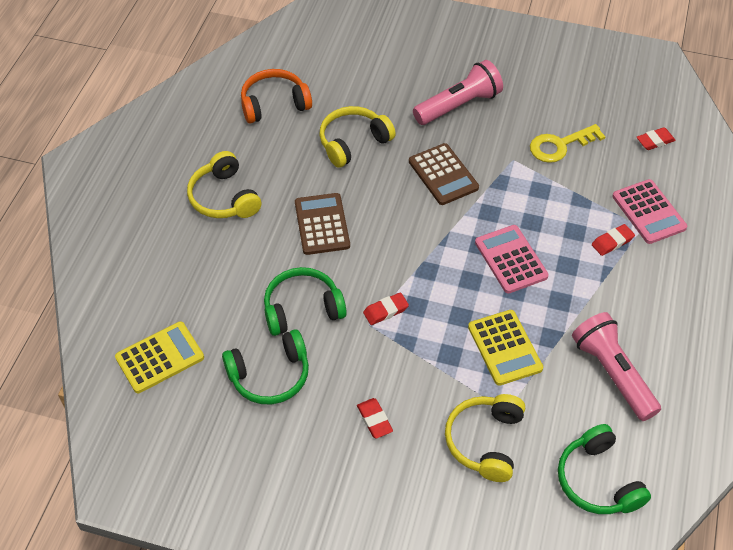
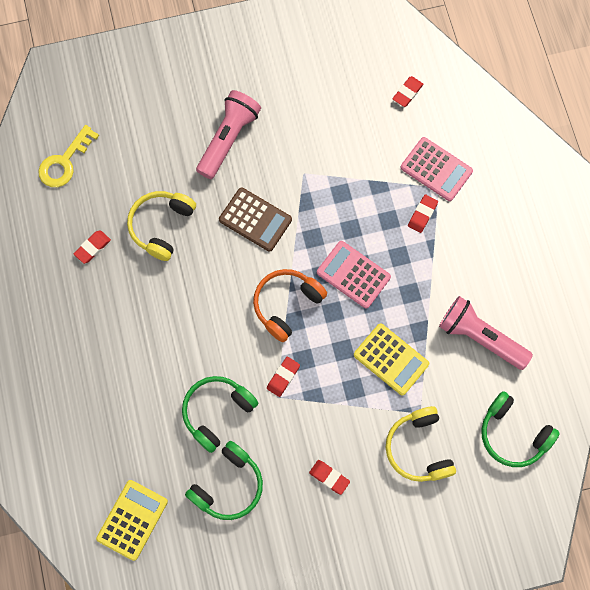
camera: 30 degrees left, 20 degrees up
(224, 198) = (87, 342): yellow headphones -> none
(274, 104) = (68, 221): orange headphones -> orange headphones (286, 304)
(281, 131) = (92, 248): none -> red eraser
(322, 224) = (185, 323): brown calculator -> none
(560, 145) = (334, 138): yellow key -> yellow key (65, 162)

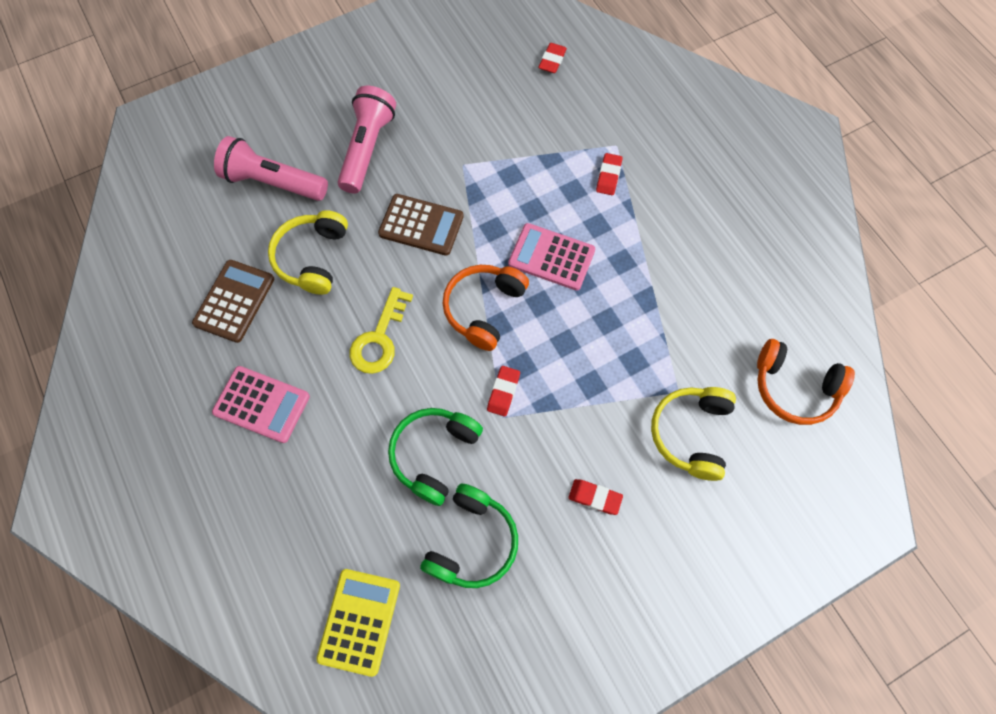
camera: 15 degrees left, 5 degrees down
(65, 162) = (180, 215): yellow key -> yellow key (379, 338)
(92, 248) = (234, 301): red eraser -> brown calculator
(391, 359) = (624, 339): yellow calculator -> none
(418, 448) = (690, 433): yellow headphones -> yellow headphones turned 45 degrees clockwise
(436, 169) = (608, 128): pink calculator -> pink calculator (262, 404)
(480, 337) = (717, 289): pink flashlight -> pink flashlight (273, 182)
(513, 434) = (794, 388): green headphones -> orange headphones

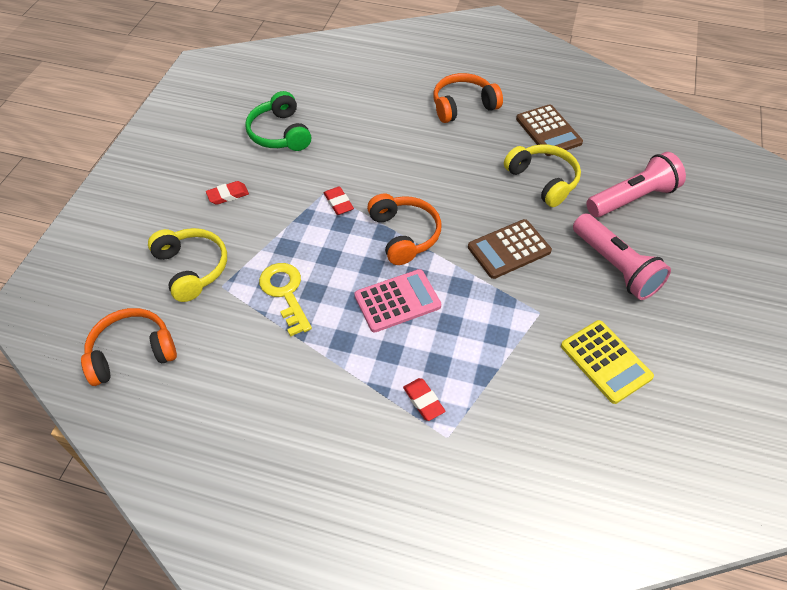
camera: 135 degrees right, 15 degrees down
(262, 404) = (463, 106): pink calculator -> orange headphones
(359, 621) = (303, 76): yellow calculator -> yellow calculator (605, 361)
(379, 338) = (445, 174): yellow key -> yellow key (285, 293)
(434, 454) = (344, 150): green headphones -> none
(552, 60) = (597, 474): red eraser -> none

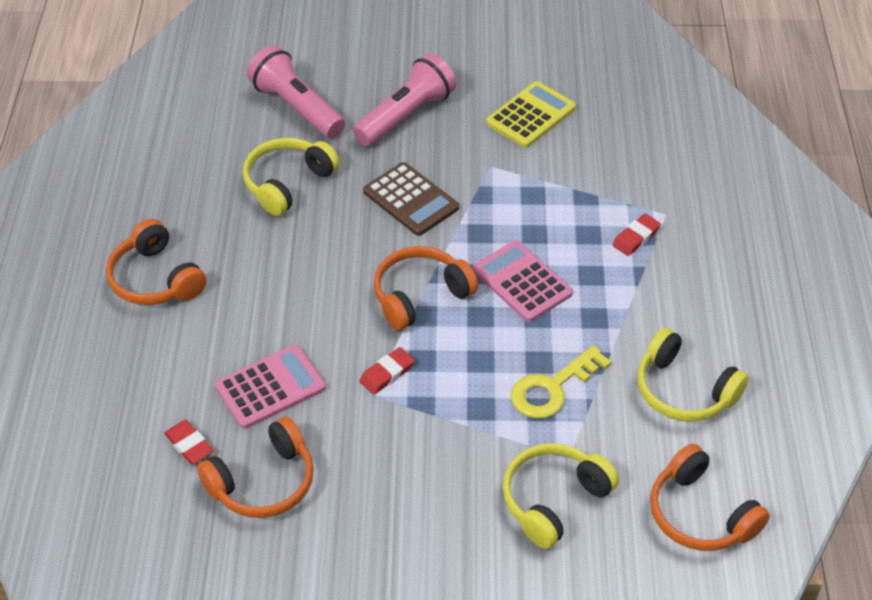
camera: 105 degrees left, 5 degrees down
(228, 195) = (411, 506): red eraser -> red eraser (189, 445)
(244, 380) = (683, 390): none -> yellow headphones
(280, 133) = (263, 482): green headphones -> orange headphones
(351, 146) = (270, 387): none -> pink calculator
(548, 131) = (192, 187): brown calculator -> none

